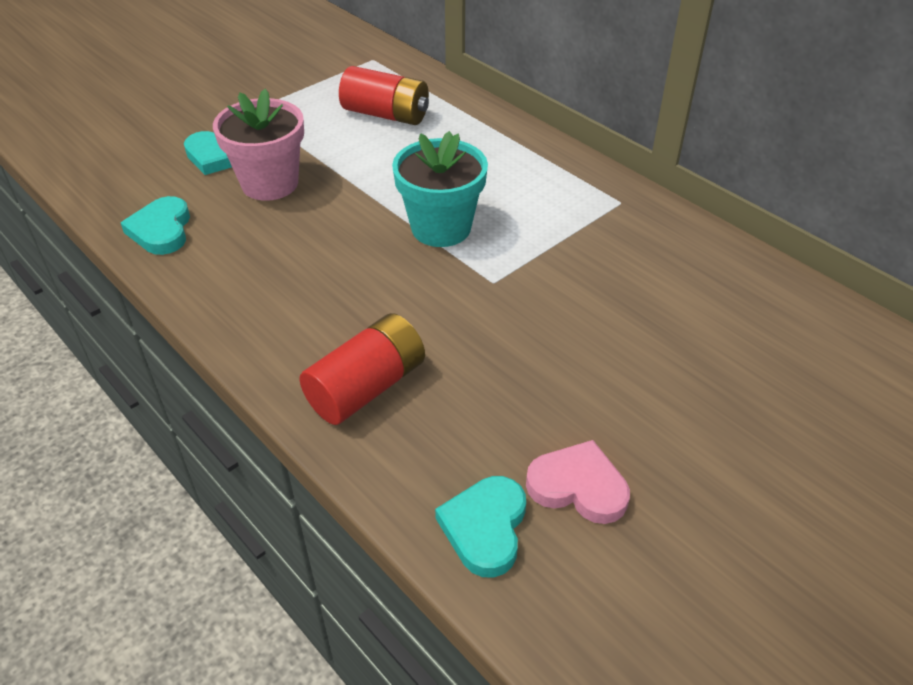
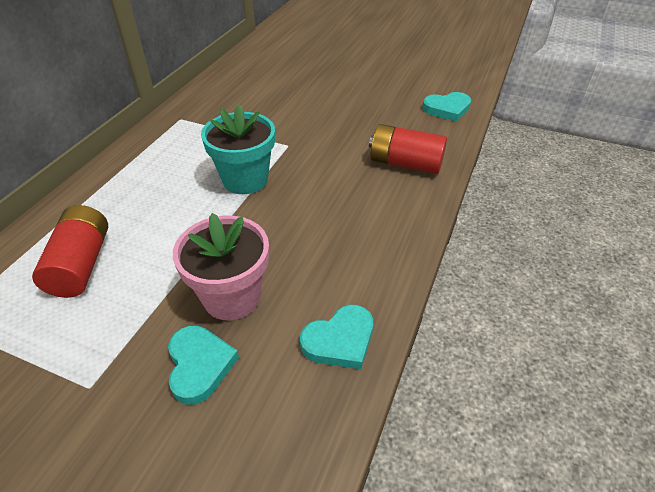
camera: 115 degrees left, 0 degrees up
(578, 486) = (404, 93): pink heart -> none

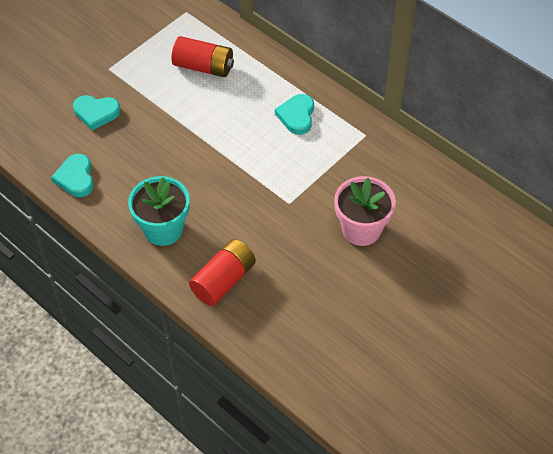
camera: 110 degrees right, 10 degrees up
(232, 297) = (136, 135): pink flower pot -> pink flower pot (361, 229)
(245, 180) = (253, 164): turquoise flower pot -> turquoise flower pot (163, 229)
(447, 109) = (297, 356): turquoise heart -> turquoise heart (297, 116)

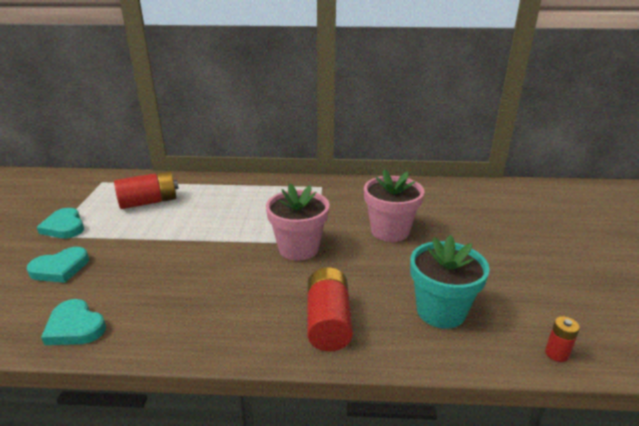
camera: 40 degrees left, 25 degrees down
(163, 229) = (221, 317): turquoise flower pot -> turquoise flower pot (440, 311)
(270, 200) = (298, 248): none -> pink flower pot
(297, 116) = (259, 197): turquoise heart -> turquoise heart (64, 227)
(339, 407) = (556, 354): none -> red battery

